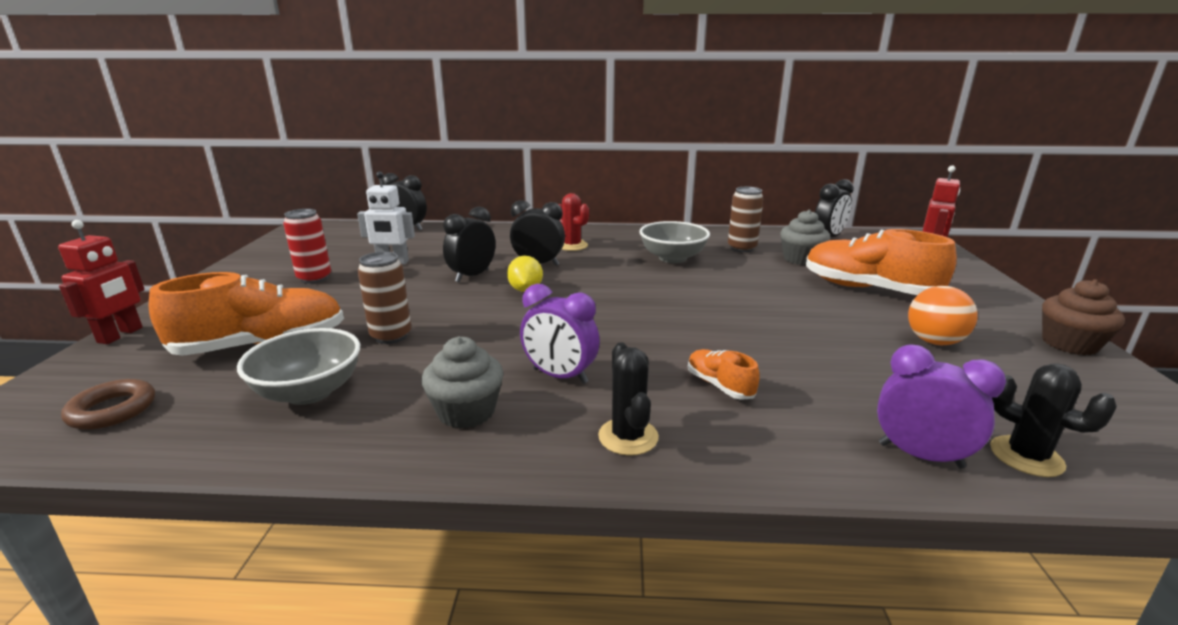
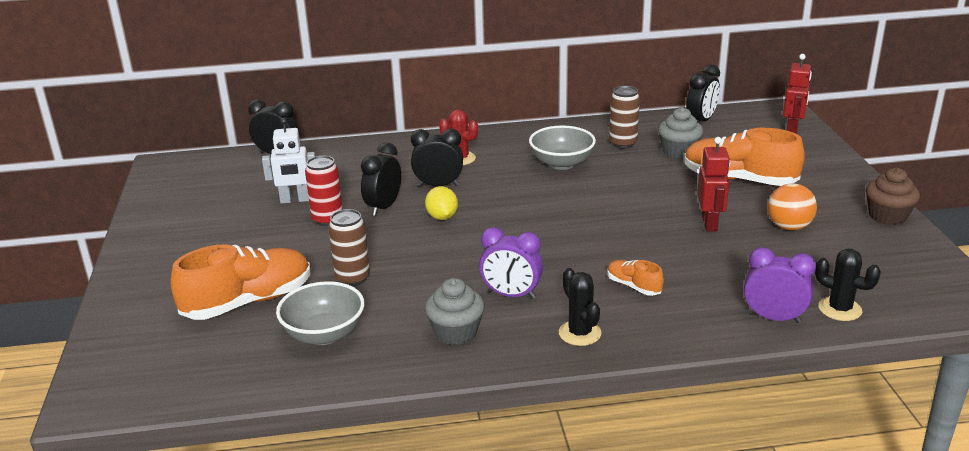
camera: 10 degrees left, 5 degrees up
(112, 410) = (181, 369): brown ring -> none
(121, 335) = (110, 309): red robot -> red robot (709, 223)
(314, 278) = (233, 228): red can -> red can (327, 219)

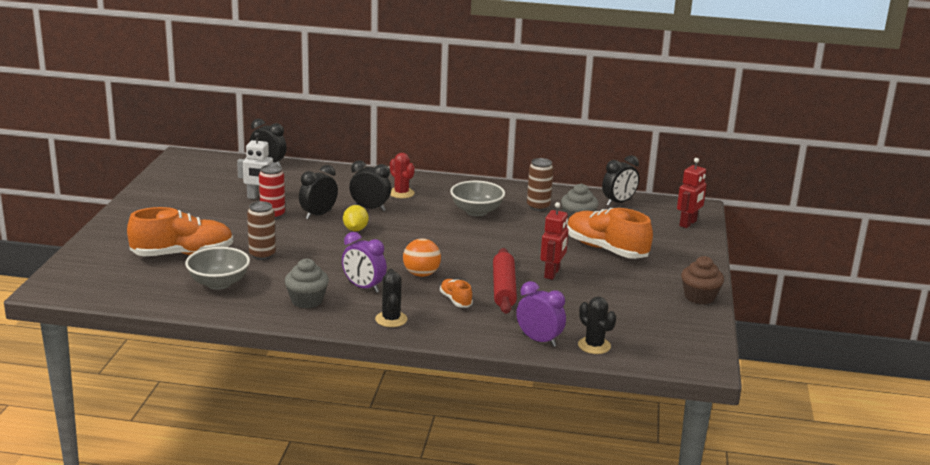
camera: 15 degrees right, 5 degrees down
(674, 256) = (503, 289): none -> red rolling pin
(789, 227) = (612, 288): orange ball -> orange ball (421, 274)

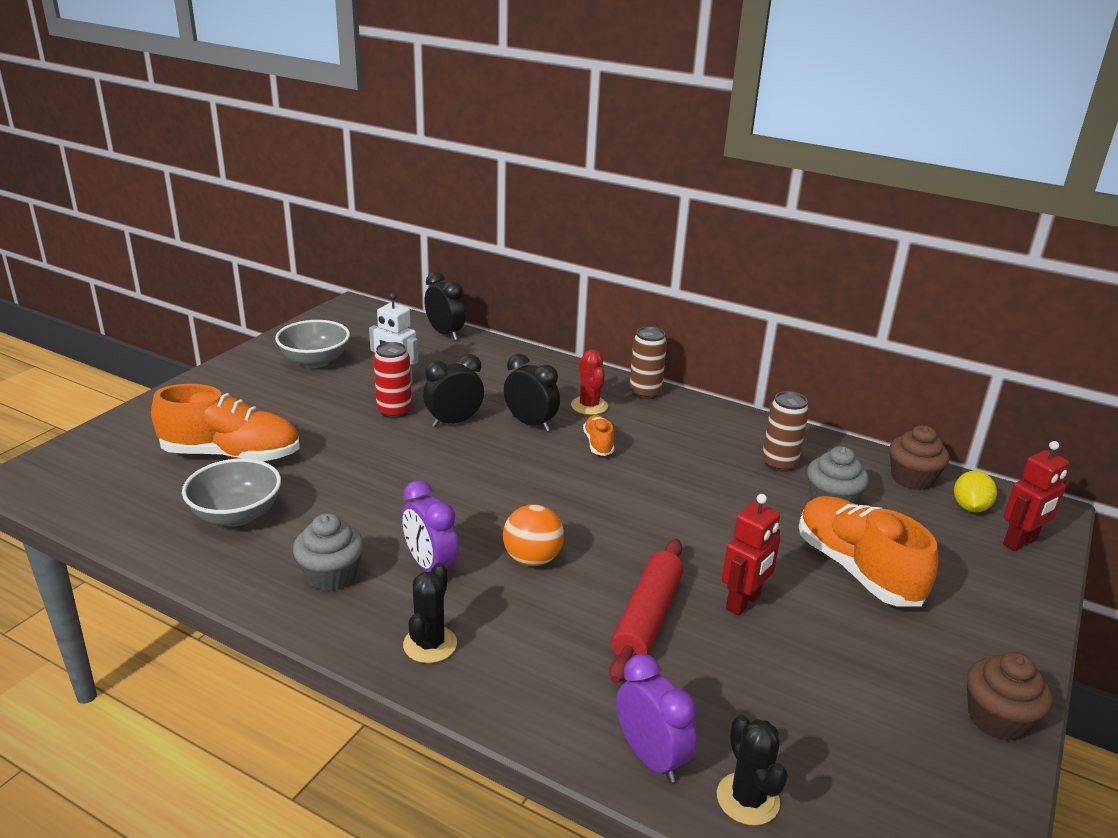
camera: 20 degrees right, 5 degrees up
(262, 255) = (332, 476): brown can -> brown can (645, 393)
(355, 229) = (487, 456): yellow lemon -> yellow lemon (970, 507)
(455, 300) = (555, 626): orange shoe -> orange shoe (598, 444)
(476, 211) = (680, 456): grey bowl -> grey bowl (315, 361)
(618, 202) = (912, 478): black clock -> brown cupcake

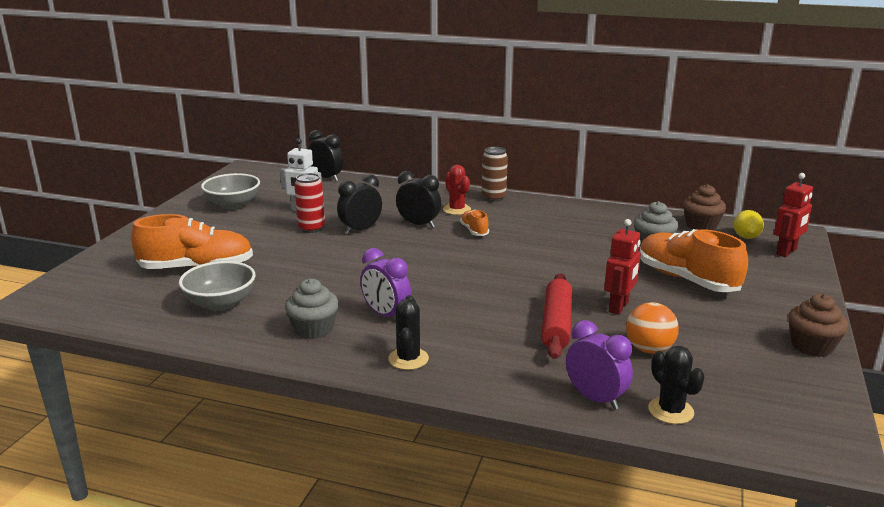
camera: 10 degrees left, 5 degrees down
(532, 559) = (459, 302): orange ball -> orange ball (649, 349)
(779, 464) = (607, 228): brown can -> none

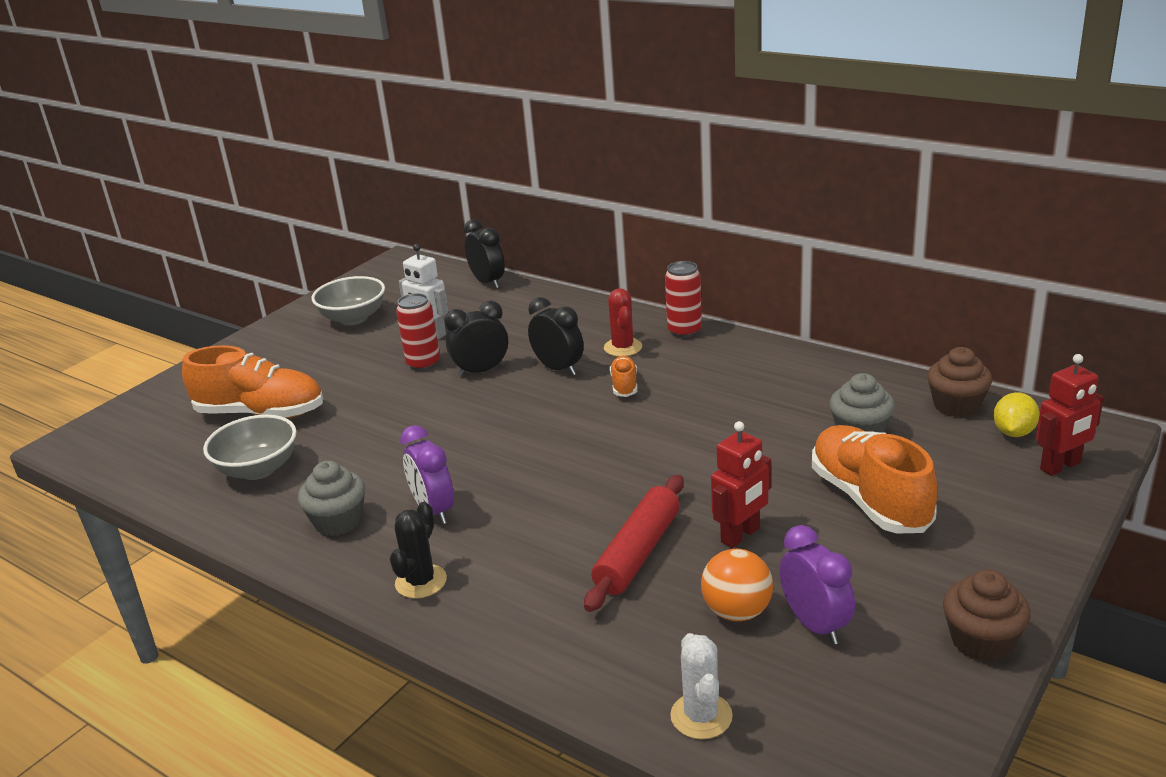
camera: 20 degrees right, 5 degrees up
(493, 198) = (684, 331): brown can -> red can
(595, 398) = (614, 680): purple clock -> purple clock (815, 625)
(670, 411) = (701, 716): black cactus -> white cactus

